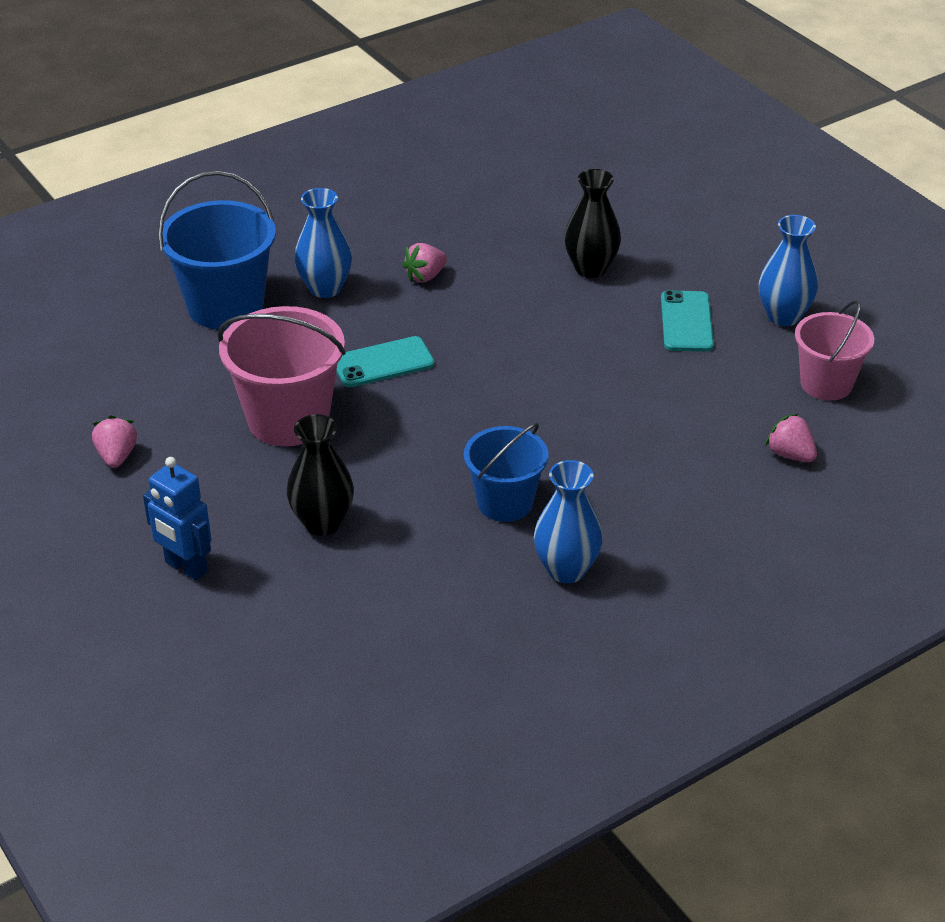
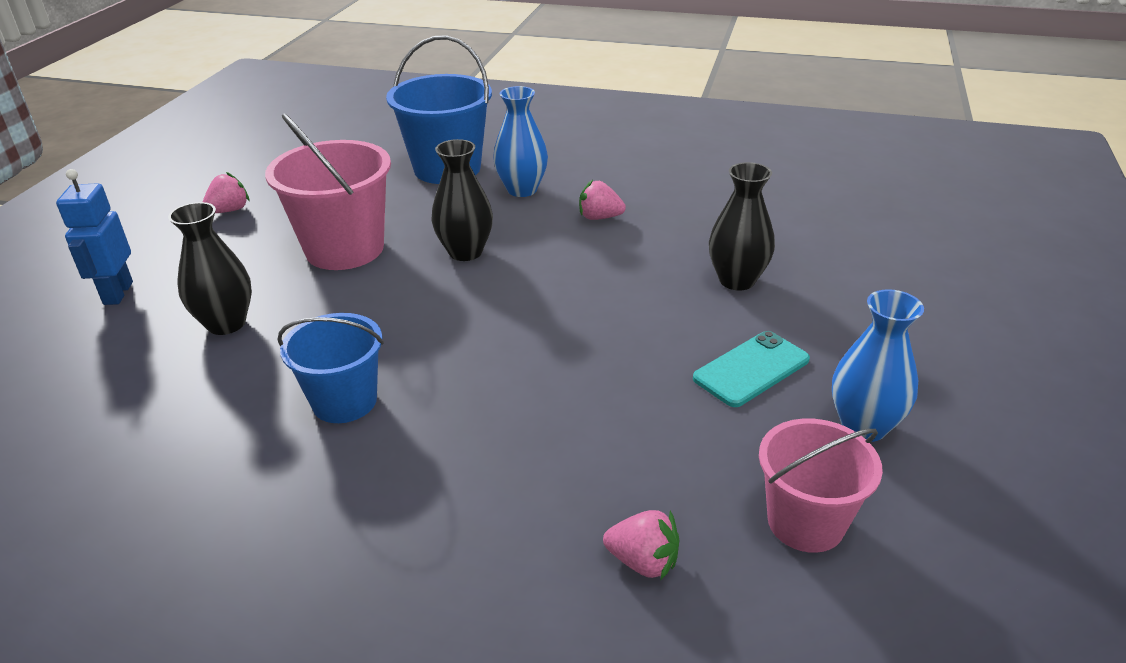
camera: 50 degrees right, 5 degrees down
(383, 363) = (465, 252): turquoise phone -> black vase
(566, 570) = (274, 492): blue vase -> none
(790, 454) = (643, 562): pink strawberry -> pink strawberry turned 105 degrees clockwise

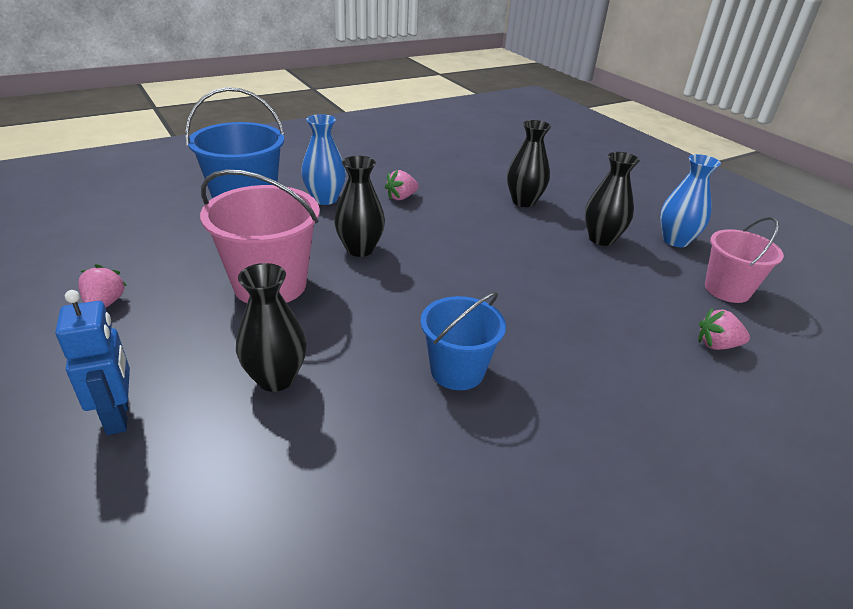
camera: 50 degrees left, 0 degrees up
(117, 293) = (118, 416): blue robot -> blue robot turned 150 degrees counterclockwise
(643, 562) = (717, 345): pink strawberry -> pink strawberry turned 150 degrees counterclockwise
(751, 369) = (601, 239): turquoise phone -> black vase

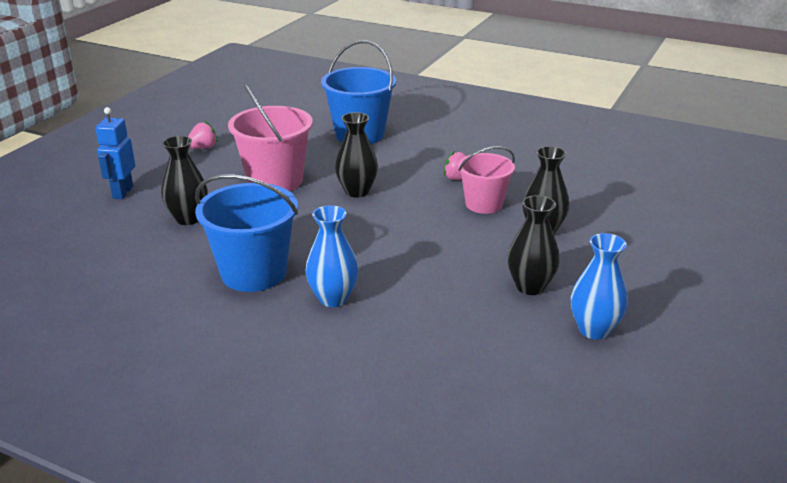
camera: 60 degrees right, 5 degrees down
(118, 416) = (122, 192): blue robot -> blue robot turned 150 degrees clockwise
(325, 199) = (409, 154): blue vase -> blue vase (333, 298)
(457, 371) = (254, 273): blue bucket -> blue bucket, size x1.54
(717, 345) = (416, 384): pink strawberry -> none
(727, 290) = (530, 378): pink bucket -> pink bucket (484, 204)

